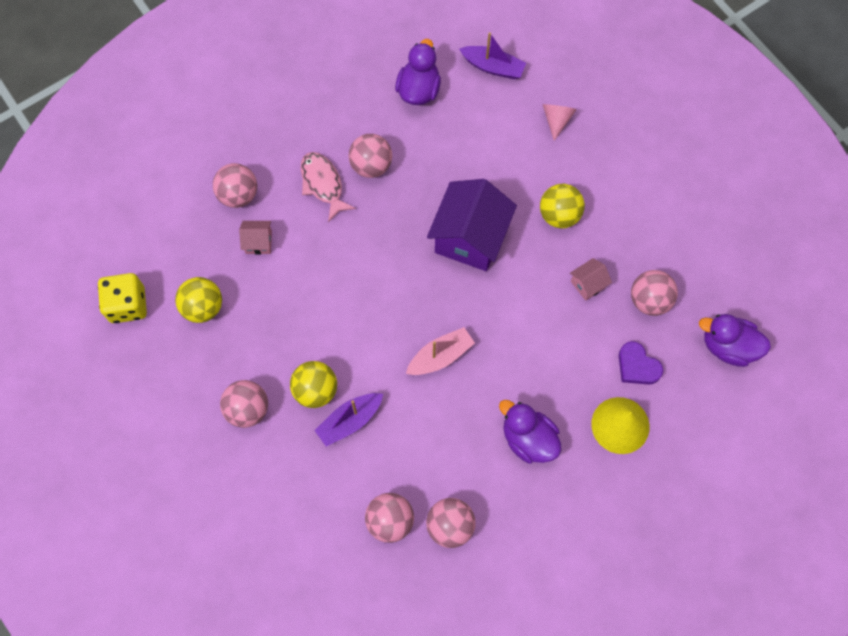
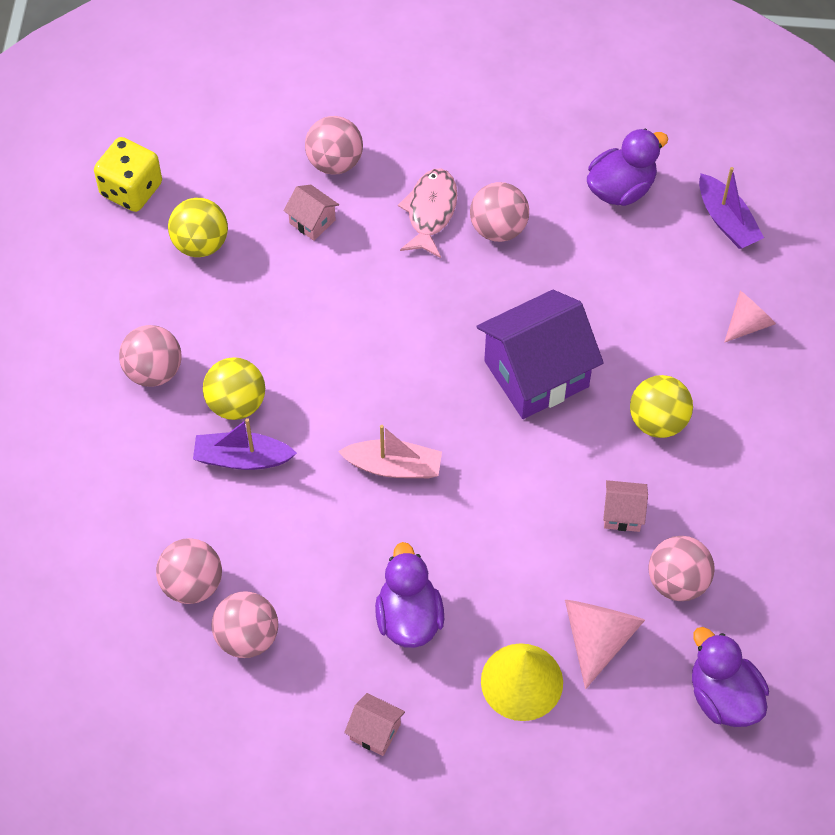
camera: 40 degrees right, 10 degrees down
(569, 520) = (375, 732): none -> pink house
(637, 366) = (598, 637): purple heart -> pink cone

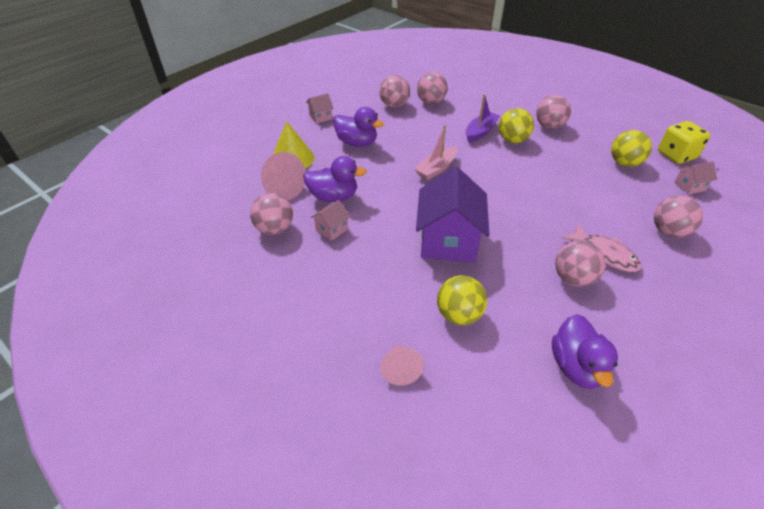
camera: 125 degrees right, 15 degrees down
(312, 221) = (621, 204): pink house -> pink house (689, 186)
(658, 421) = (371, 275): yellow ball -> yellow ball (459, 315)
(723, 696) = (205, 212): purple duck -> purple duck (333, 197)
(726, 221) = (504, 420): purple boat -> none

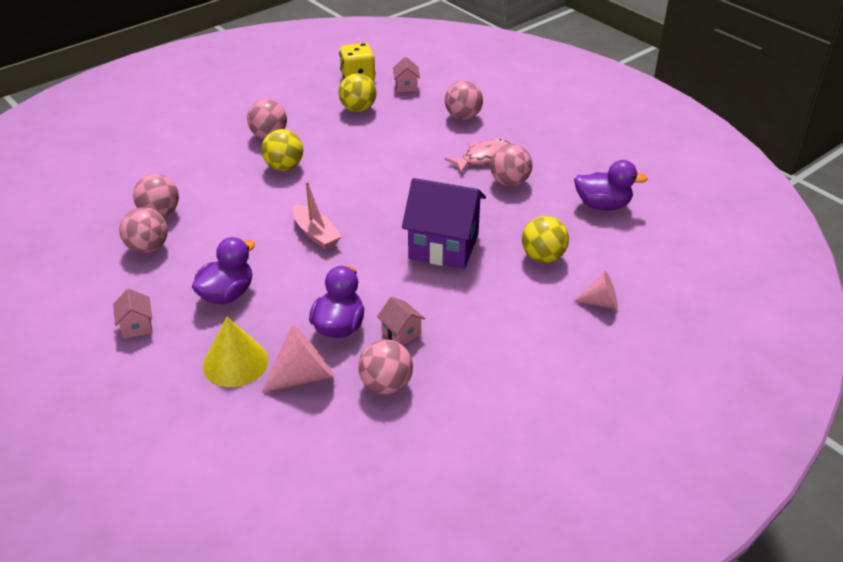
camera: 80 degrees left, 5 degrees down
(480, 132) = (254, 186): purple boat -> none

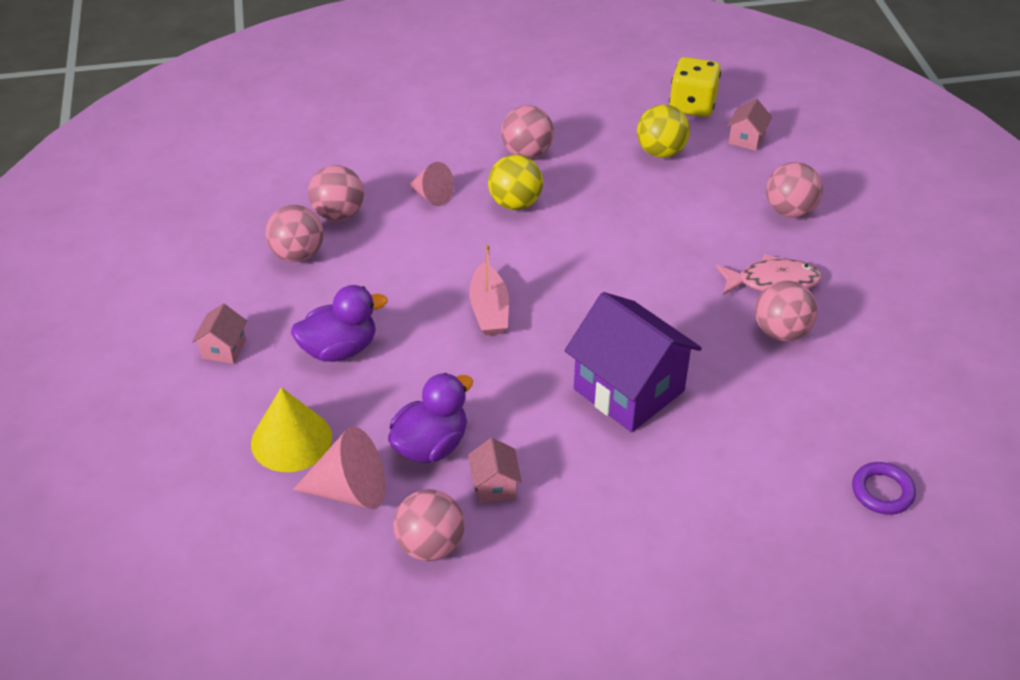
camera: 30 degrees right, 5 degrees up
(543, 257) = (745, 458): yellow ball -> none
(601, 302) = (773, 557): pink cone -> pink cone (432, 196)
(602, 205) = (885, 417): purple duck -> none
(632, 244) = (882, 491): none -> purple ring

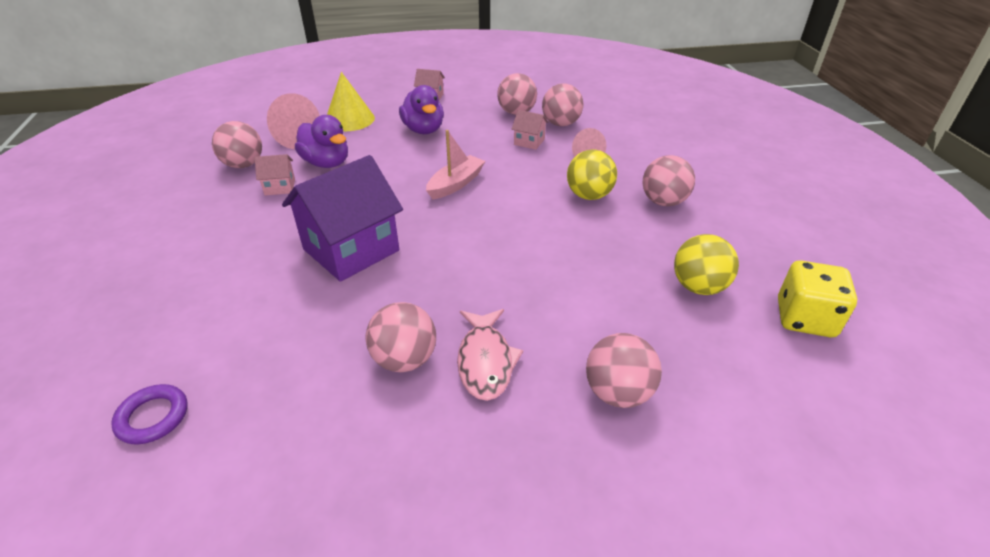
camera: 90 degrees right, 5 degrees down
(489, 310) = (456, 184): pink boat -> pink boat turned 135 degrees clockwise
(746, 139) = (756, 364): pink house -> pink house (529, 142)

